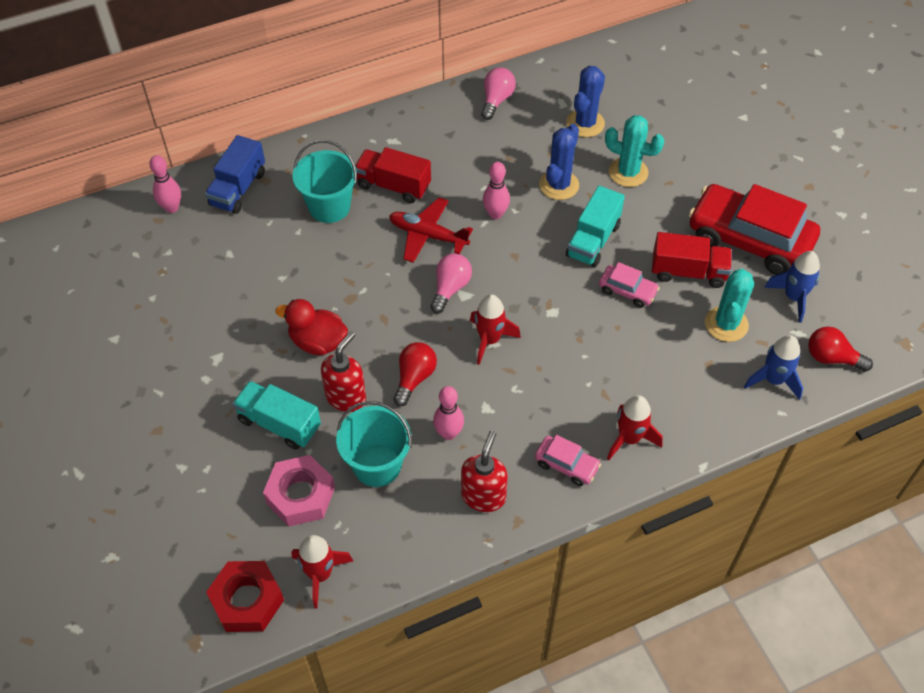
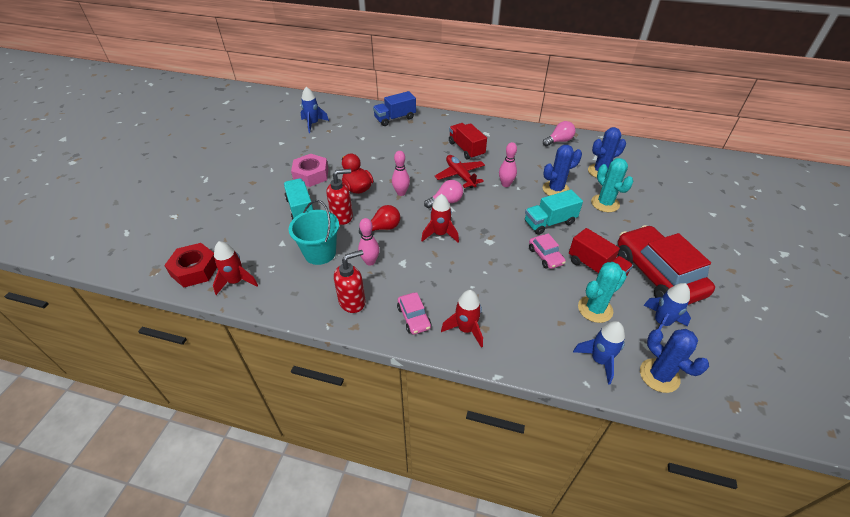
camera: 40 degrees right, 10 degrees down
(123, 274) = (313, 124): none -> blue rocket
(171, 208) = (360, 112): pink bowling pin -> pink bowling pin (401, 193)
(300, 495) = (272, 243): pink nut -> pink nut (311, 175)
(329, 207) = (426, 143): turquoise bucket -> none
(831, 358) = (659, 375): red light bulb -> blue cactus

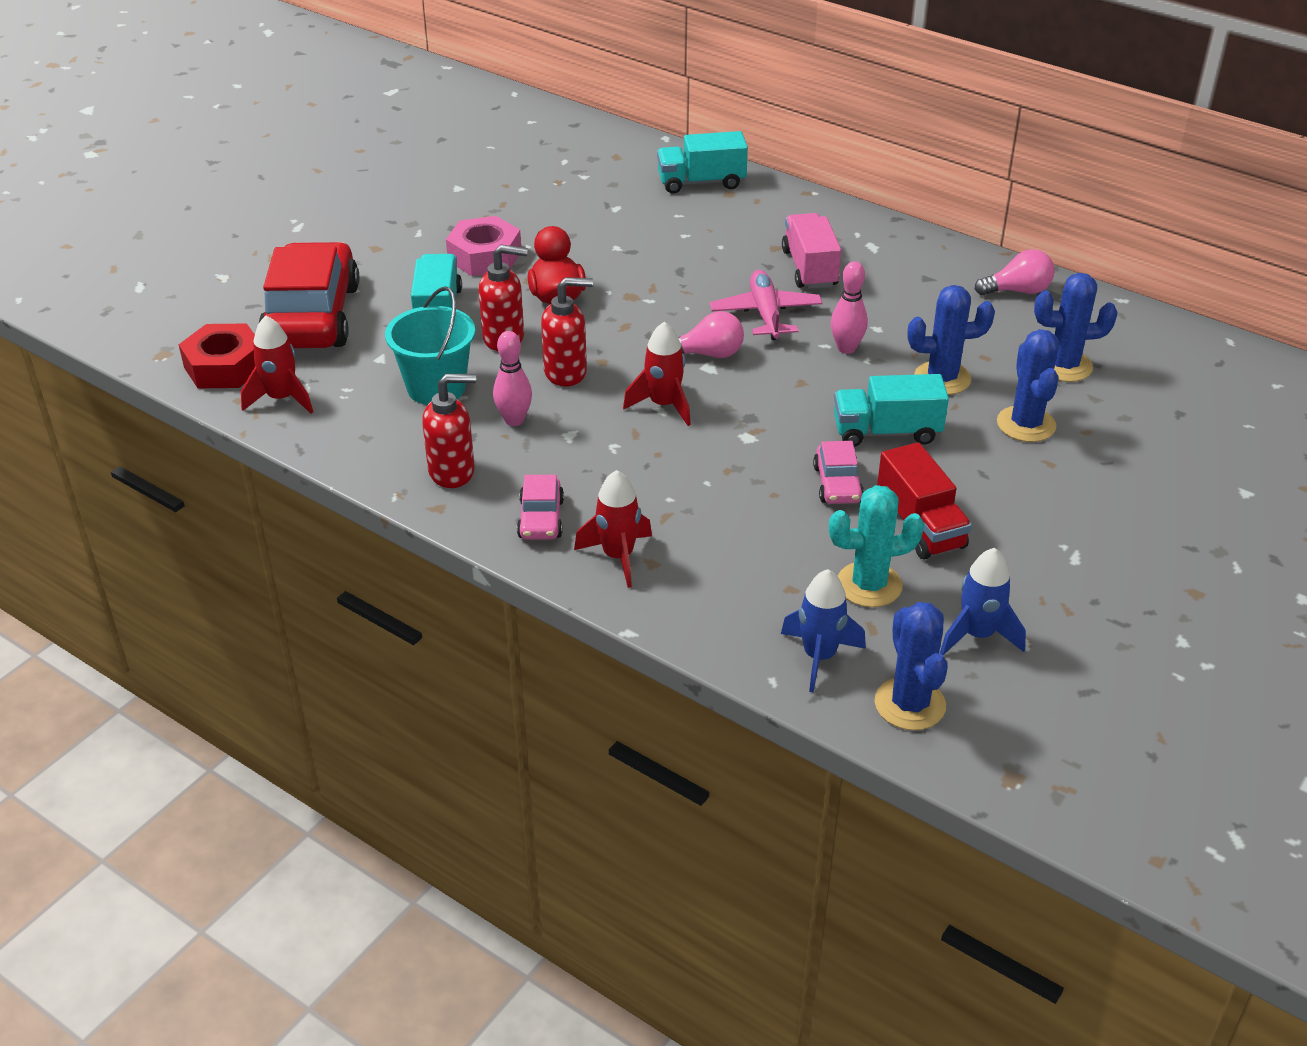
camera: 20 degrees right, 5 degrees down
(313, 124) = (535, 164): blue rocket -> none
(383, 228) = (566, 372): red light bulb -> red soap dispenser
(395, 118) = (701, 182): blue truck -> turquoise truck
(401, 193) = (633, 321): pink bowling pin -> none
(460, 175) = (765, 314): red plane -> pink plane
(466, 149) = (809, 268): red truck -> pink truck
(605, 203) = (1026, 424): turquoise cactus -> blue cactus
(657, 274) = (1033, 563): red car -> red car (312, 316)

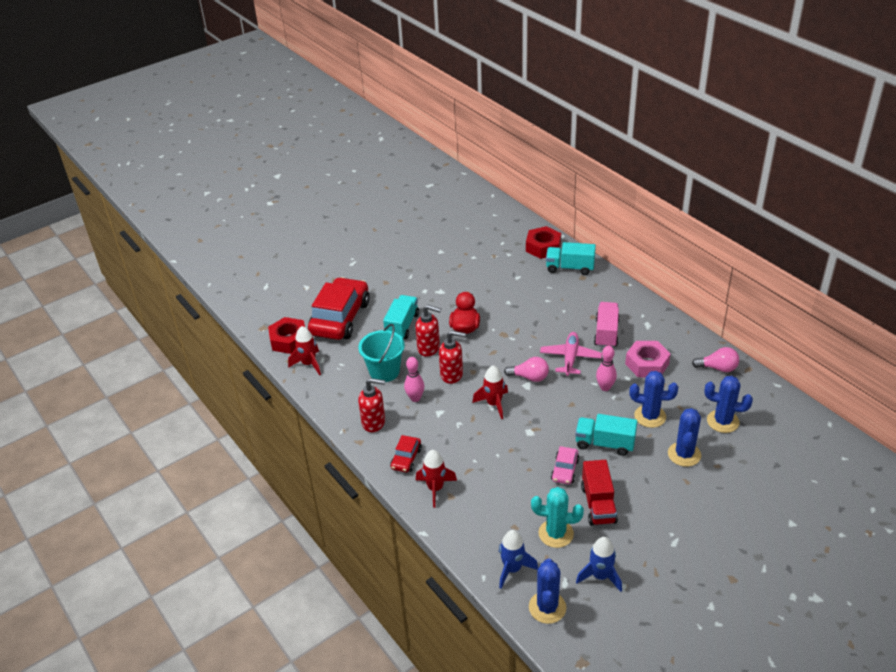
camera: 20 degrees right, 0 degrees up
(484, 256) = (438, 296): pink nut -> pink nut (647, 364)
(541, 519) = (406, 459): pink car -> red car
(640, 158) = (543, 247): none -> red nut

